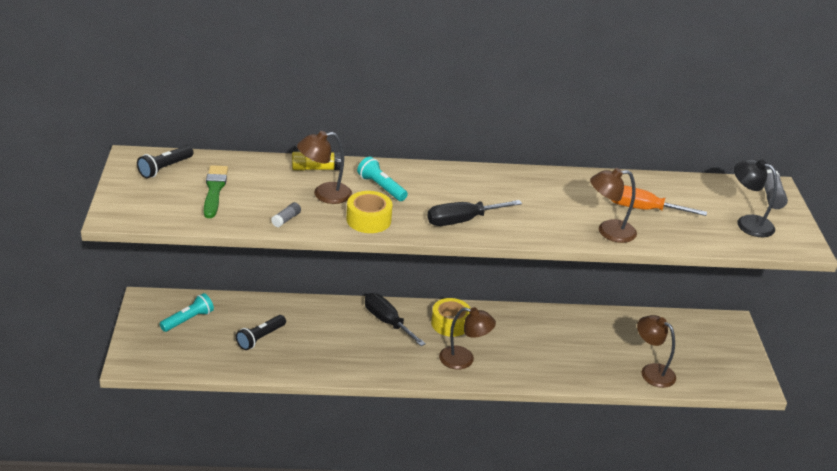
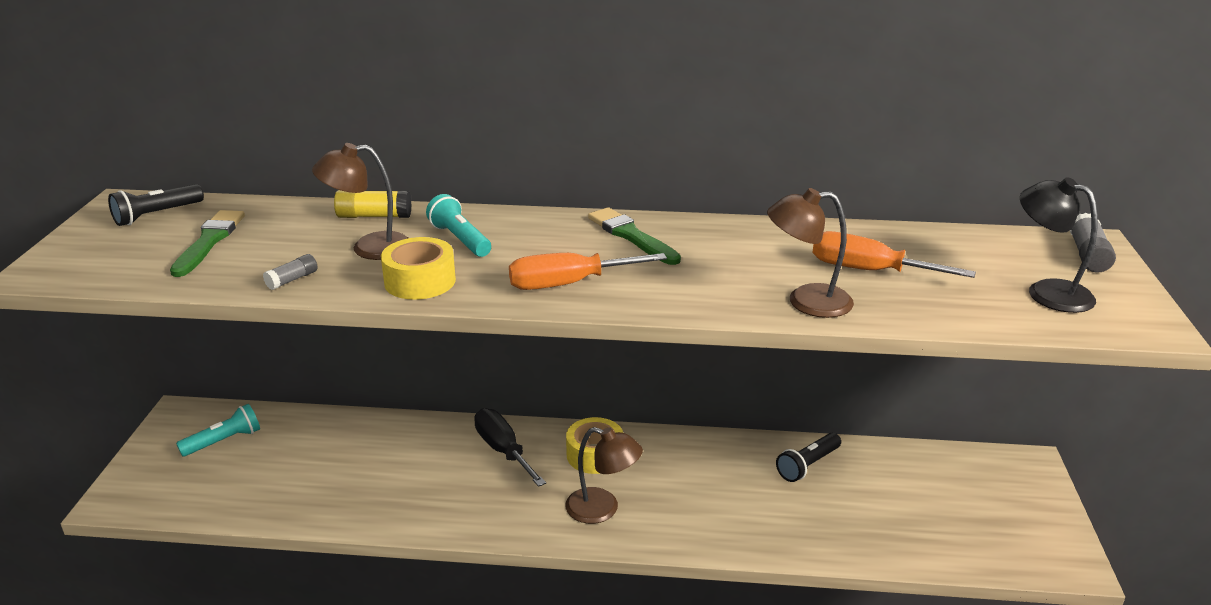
camera: 10 degrees right, 5 degrees down
(260, 338) = (313, 469): black flashlight -> black flashlight (807, 465)
(462, 221) = (568, 284): black screwdriver -> orange screwdriver
(491, 184) = (631, 236): none -> green brush
(651, 371) = (896, 536): brown lamp -> none

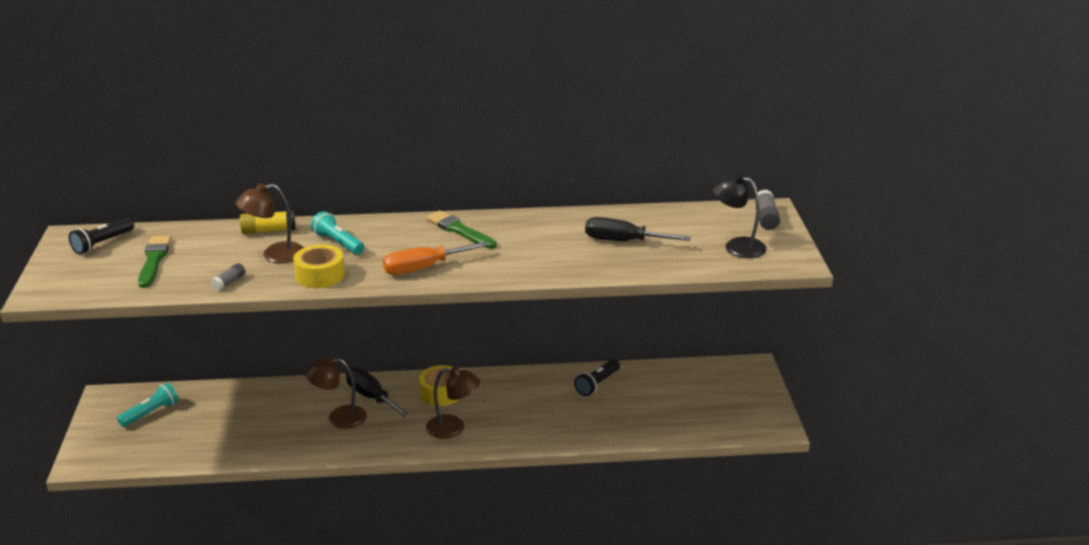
camera: 10 degrees left, 0 degrees up
(806, 301) = (583, 266): brown lamp -> brown lamp (339, 418)
(869, 270) = (623, 241): orange screwdriver -> black screwdriver

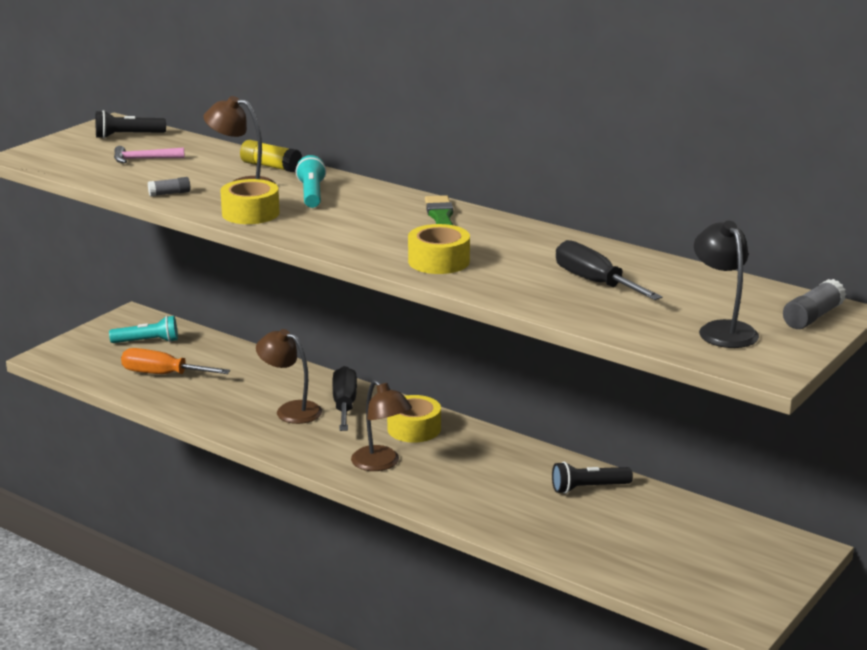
camera: 40 degrees right, 5 degrees down
(154, 260) = (143, 159): green brush -> pink hammer
(423, 268) = (350, 238): orange screwdriver -> orange screwdriver (162, 374)
(509, 263) = (438, 261): none -> yellow tape

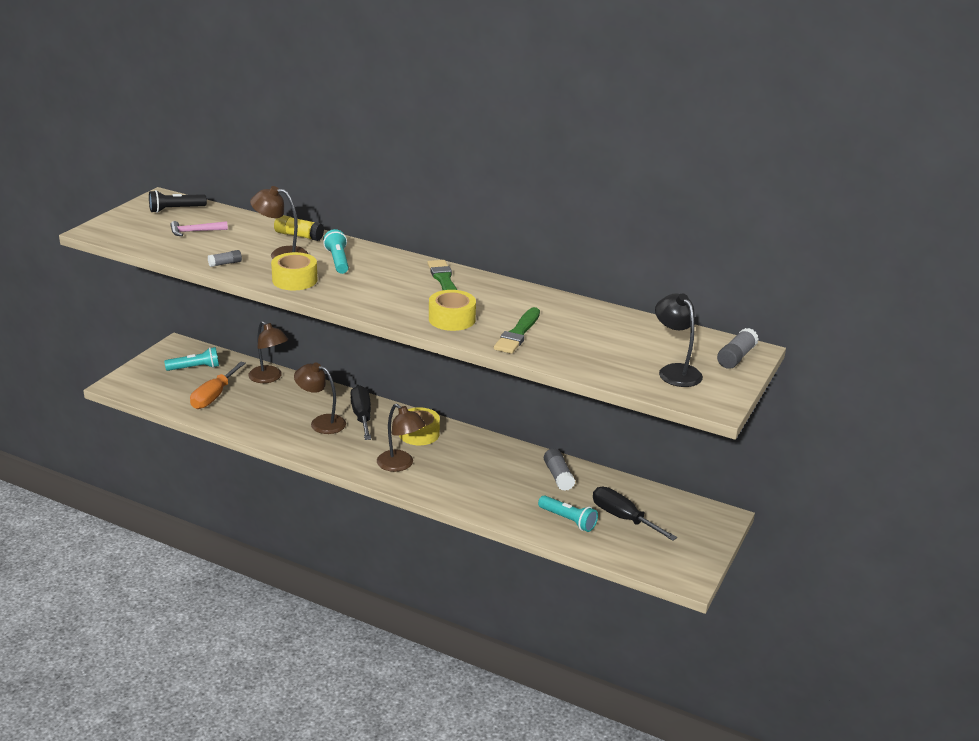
camera: 10 degrees left, 5 degrees up
(162, 374) = (213, 396): orange screwdriver -> orange screwdriver turned 75 degrees counterclockwise
(237, 357) = (269, 378): none -> brown lamp
(521, 280) = (518, 333): none -> green brush
(588, 488) = (558, 476): black flashlight -> grey glue stick
(590, 541) = (568, 520): none -> turquoise flashlight
(595, 282) = (573, 333): black screwdriver -> black screwdriver (623, 518)

